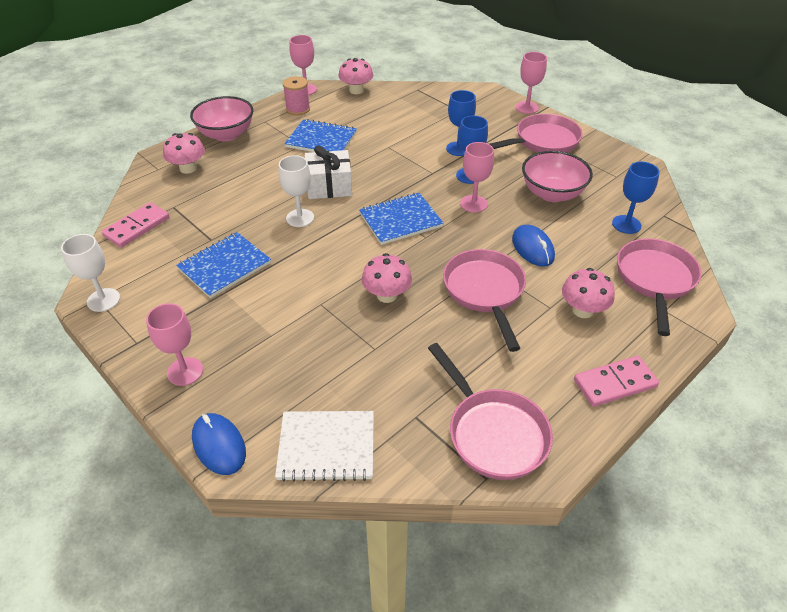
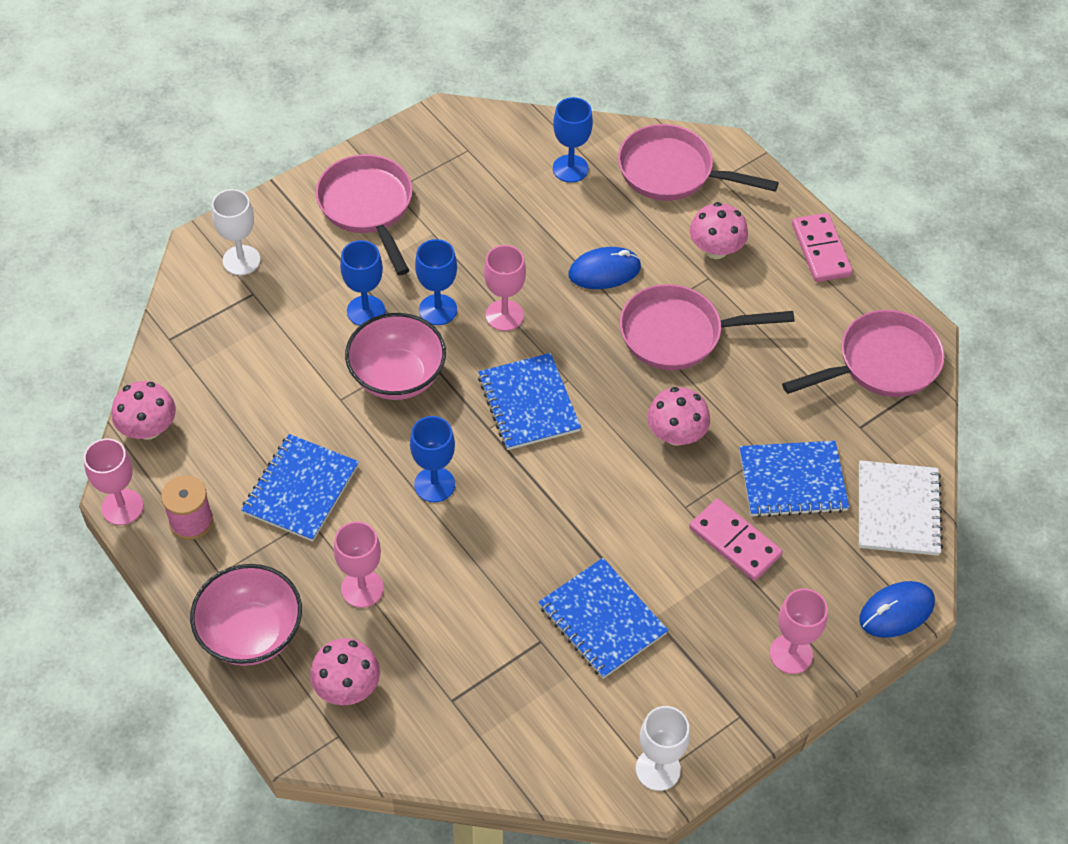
camera: 85 degrees left, 10 degrees up
(137, 227) = (498, 747): pink domino -> pink domino (735, 542)
(300, 218) = (506, 525): white goblet -> white goblet (241, 260)
(329, 186) = (434, 484): white gift -> blue goblet
(351, 368) = (792, 481): none -> blue notebook
(527, 107) = (268, 205): pink goblet -> pink goblet (362, 588)
(552, 194) = (495, 226): pink bowl -> pink bowl (397, 377)

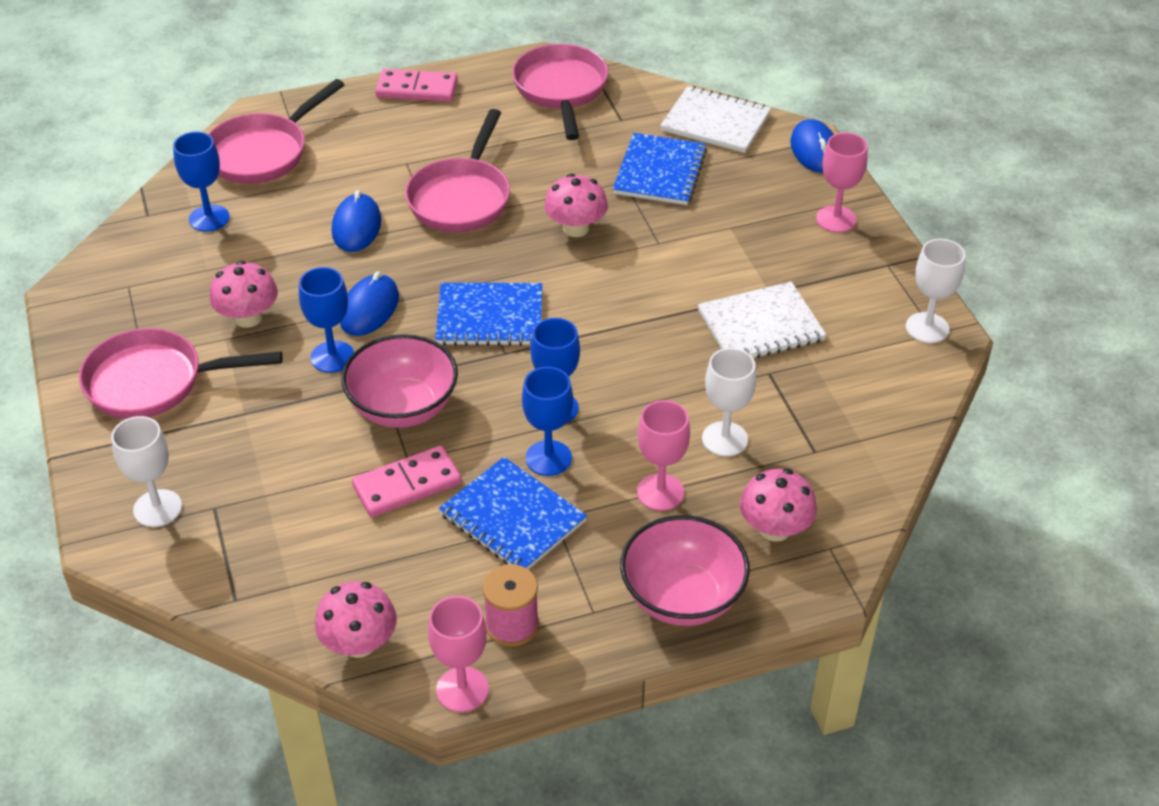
camera: 70 degrees left, 10 degrees down
(366, 311) = (299, 414): blue goblet -> blue goblet (548, 458)
(442, 623) = (725, 439): none -> white goblet
(504, 315) = (369, 309): pink goblet -> blue mouse
(602, 620) = (761, 326): blue notebook -> white notebook
(715, 249) = (376, 150): pink mushroom -> pink mushroom (248, 318)
(735, 542) = (709, 222): pink domino -> pink domino (407, 484)

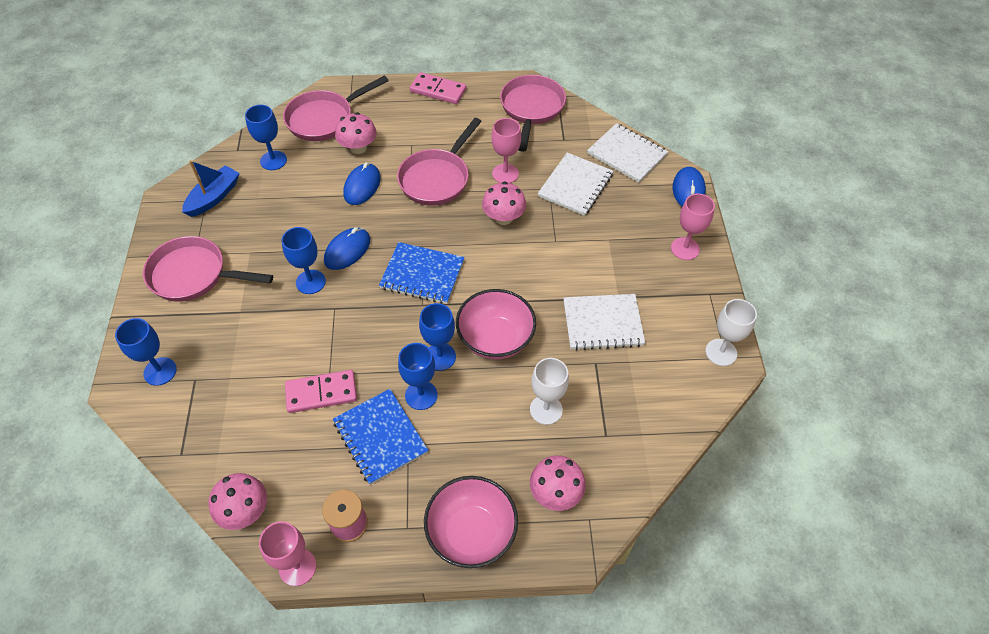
camera: 15 degrees right, 10 degrees up
(139, 280) = (214, 197): none -> blue boat
(157, 508) = (160, 371): white goblet -> blue goblet
(248, 318) = (269, 240): pink mushroom -> pink mushroom (358, 148)
(403, 407) = (341, 332): pink bowl -> pink bowl (495, 339)
(660, 172) = (575, 185): blue notebook -> white notebook
(660, 492) = (486, 442): pink goblet -> pink goblet (505, 174)

